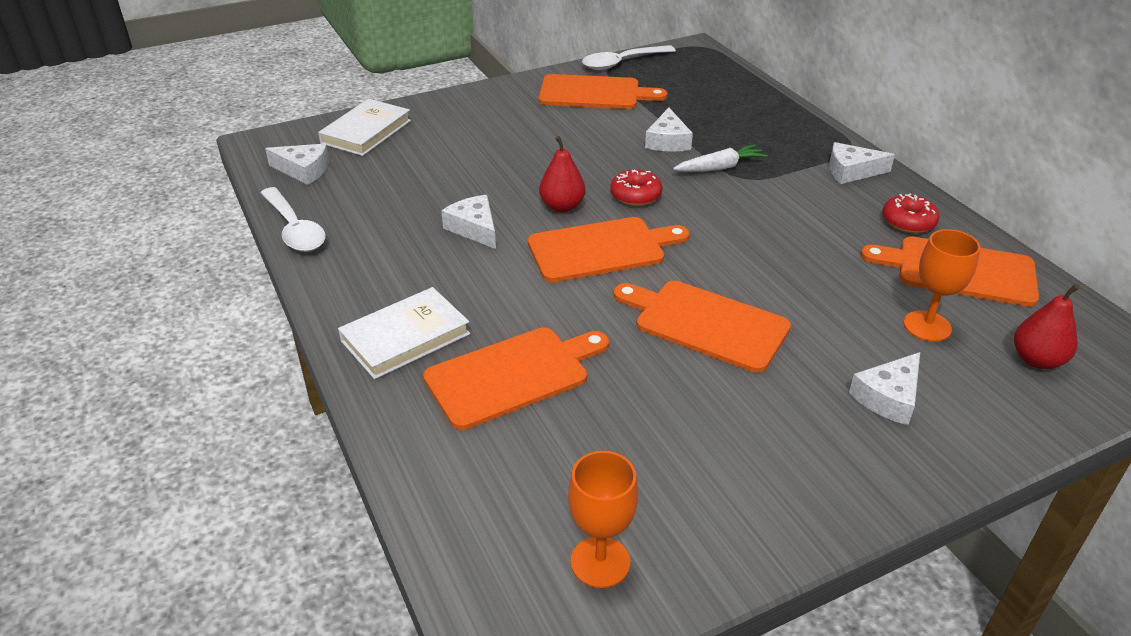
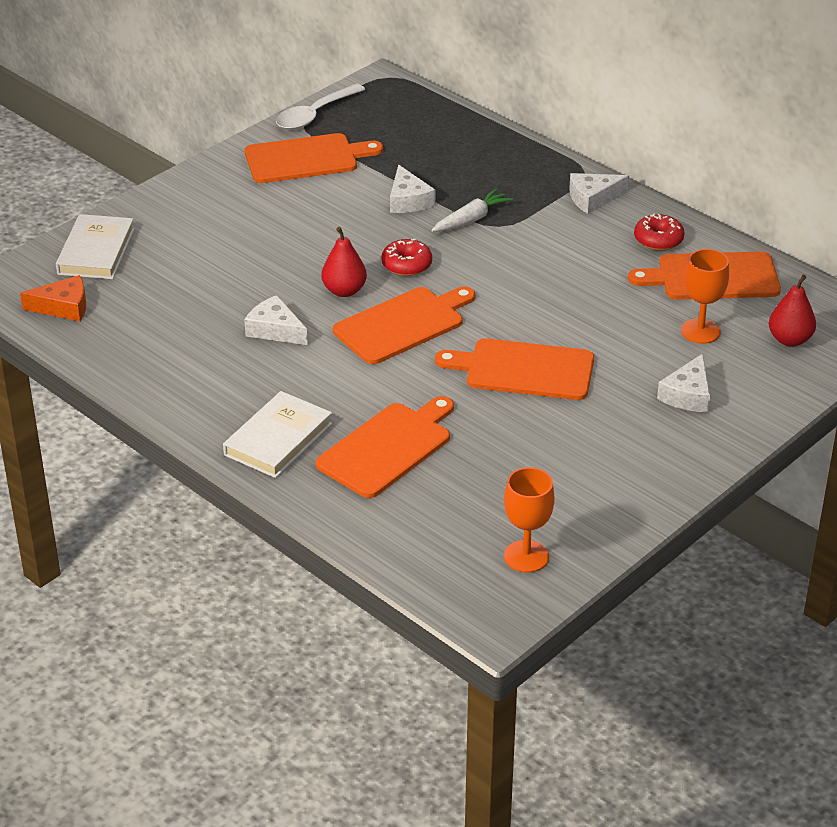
camera: 20 degrees left, 0 degrees up
(295, 229) = (103, 368): white spoon -> none
(303, 170) = (63, 307): white cheese -> orange cheese

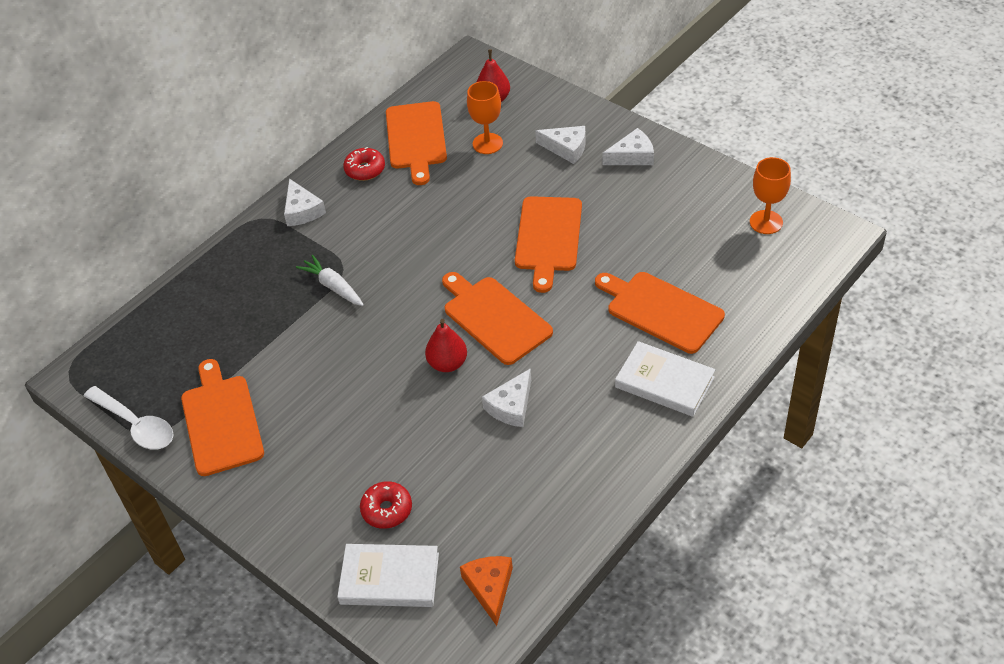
camera: 90 degrees left, 10 degrees up
(406, 265) = (406, 324): red donut -> red donut (387, 510)
(408, 200) = (300, 333): white cheese -> white cheese (632, 156)

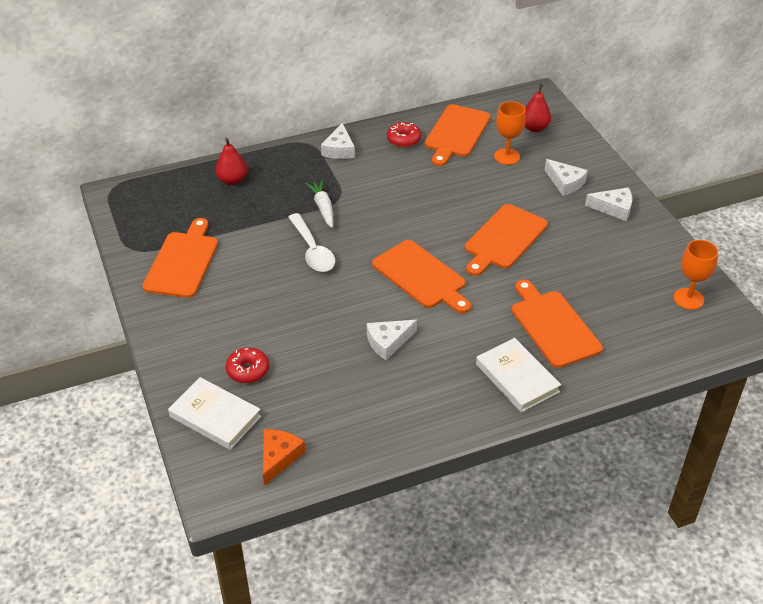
camera: 25 degrees right, 5 degrees down
(136, 425) = (127, 240): white spoon -> white spoon (312, 250)
(447, 363) = (364, 293): red pear -> red pear (232, 180)
(494, 317) = (421, 277): orange cutting board -> orange cutting board turned 150 degrees clockwise

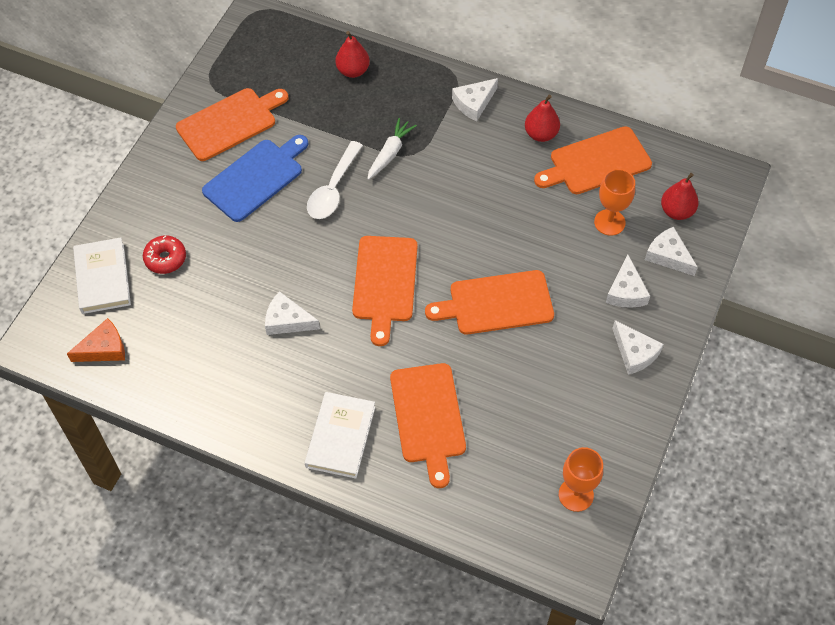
camera: 45 degrees right, 15 degrees up
(248, 280) = (256, 178): none -> blue cutting board
(403, 140) = (541, 134): red donut -> red pear
(553, 326) = (428, 418): orange cutting board -> orange cutting board turned 150 degrees clockwise
(561, 151) = (668, 256): none -> white cheese

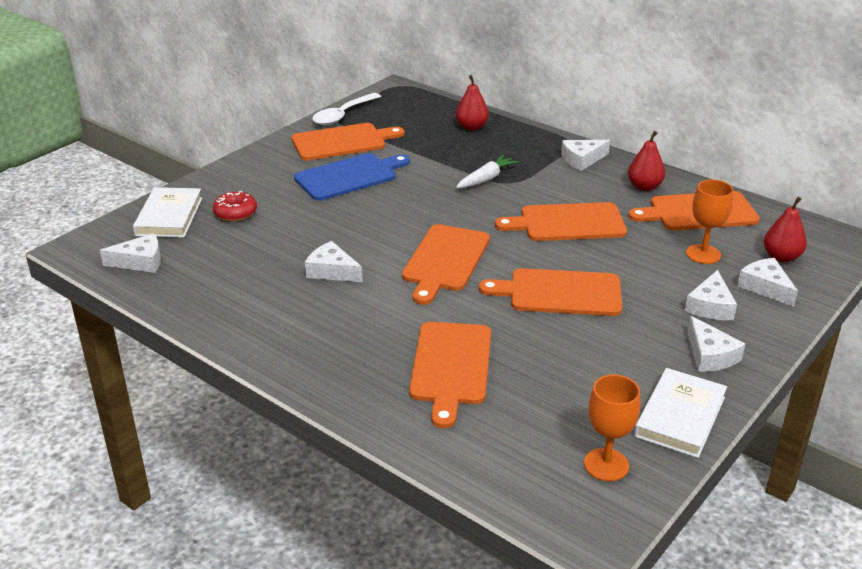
camera: 15 degrees right, 25 degrees down
(104, 348) = (140, 262): orange cheese -> white cheese
(333, 189) = (420, 193): white spoon -> white spoon (343, 115)
(340, 437) = (346, 365): white book -> white book (680, 417)
(481, 204) = (567, 223): none -> orange cutting board

